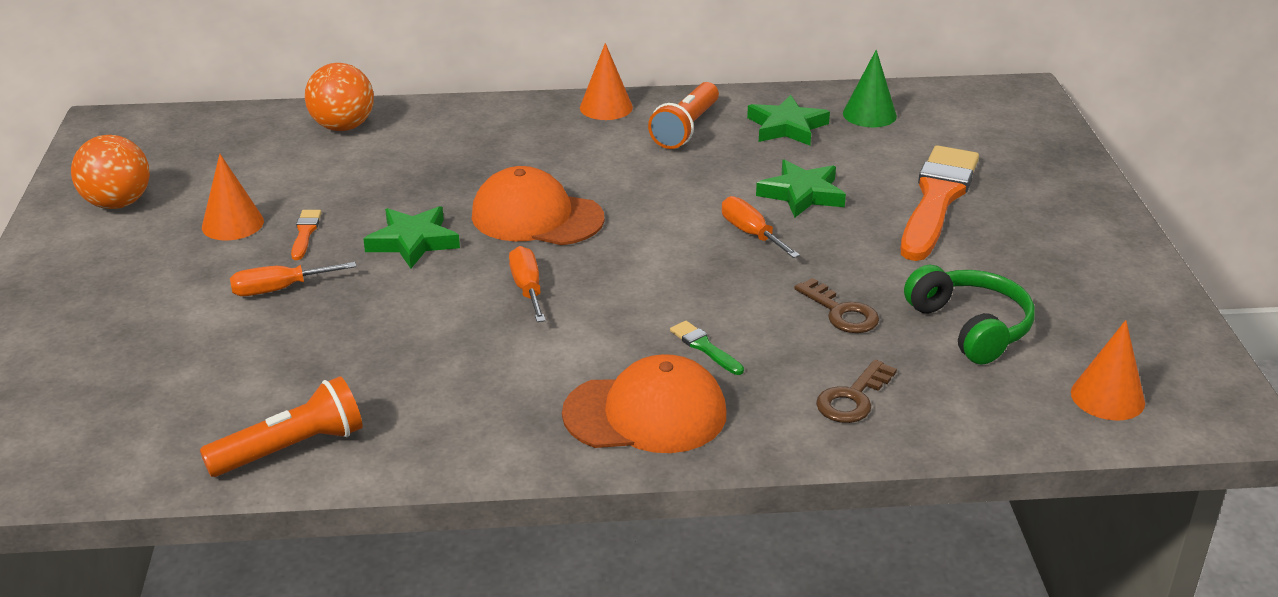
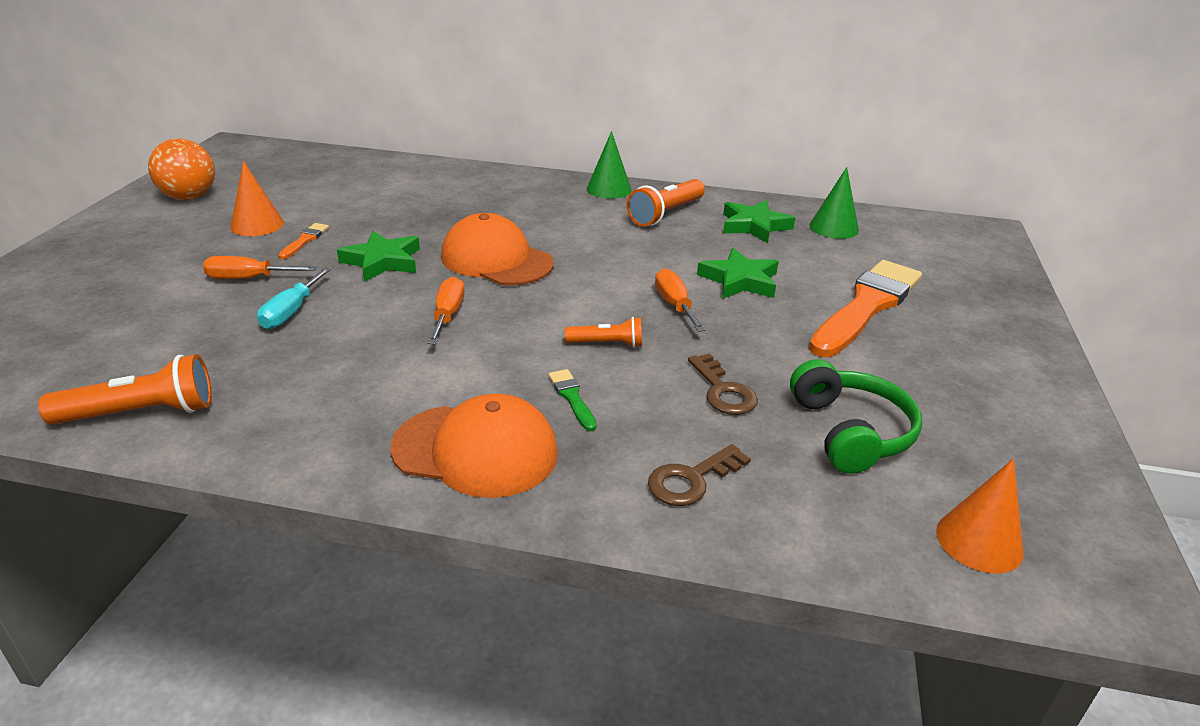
camera: 15 degrees right, 0 degrees up
(343, 127) = (395, 172): orange ball -> none
(358, 317) = (291, 312): none -> turquoise screwdriver
(606, 107) = (609, 189): orange cone -> green cone
(707, 287) = (607, 344): none -> orange flashlight

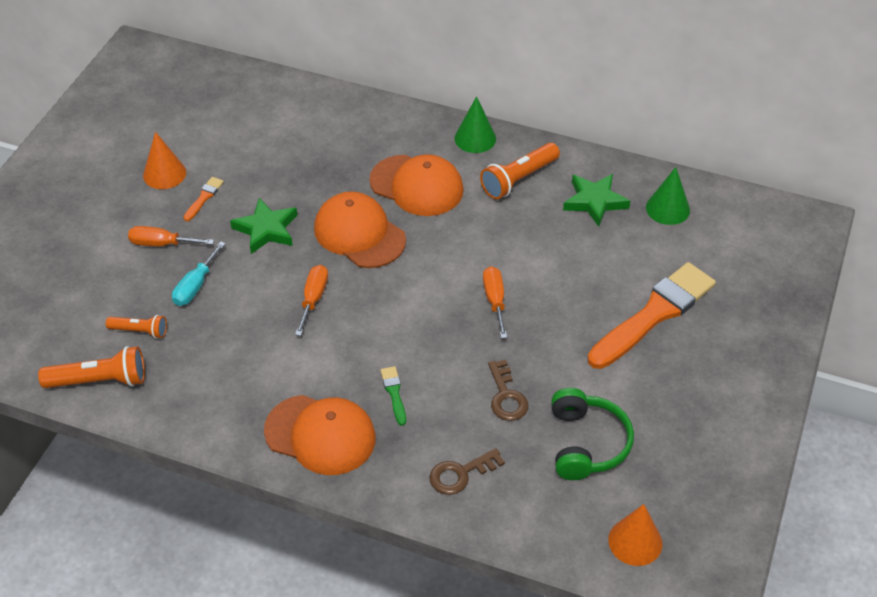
camera: 10 degrees right, 15 degrees up
(189, 197) = (105, 131): orange ball -> none
(555, 222) = (417, 186): none -> orange cap
(607, 344) = (431, 340): orange flashlight -> orange flashlight (140, 331)
(739, 280) = (558, 274): green star -> none

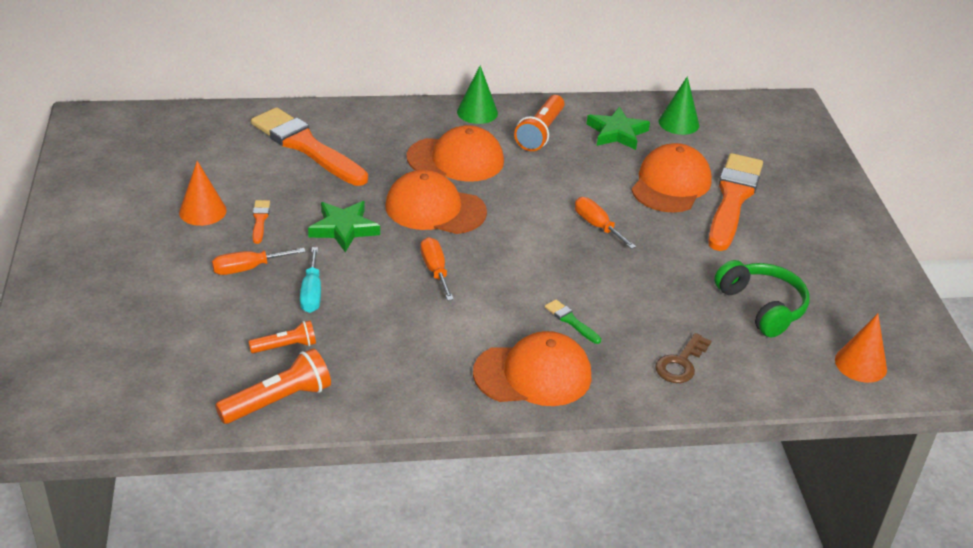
camera: 30 degrees left, 10 degrees down
(294, 132) = (306, 146): none -> orange brush
(506, 396) = (668, 293): brown key -> none
(603, 277) = (671, 184): none -> orange cap

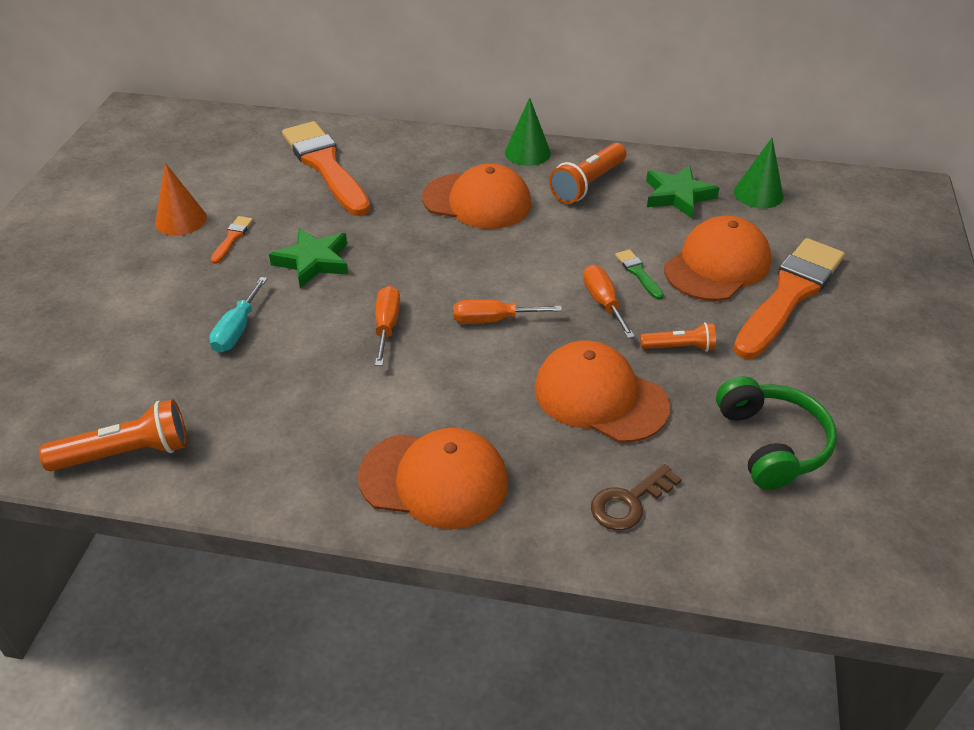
camera: 20 degrees right, 5 degrees up
(248, 268) = (188, 290): orange screwdriver -> orange screwdriver (493, 320)
(285, 346) = (173, 388): orange flashlight -> orange flashlight (679, 347)
(435, 209) = (424, 254): orange cap -> orange cap (600, 397)
(571, 321) = (514, 417): green brush -> green brush (638, 273)
(860, 364) = (882, 554): orange cone -> none

